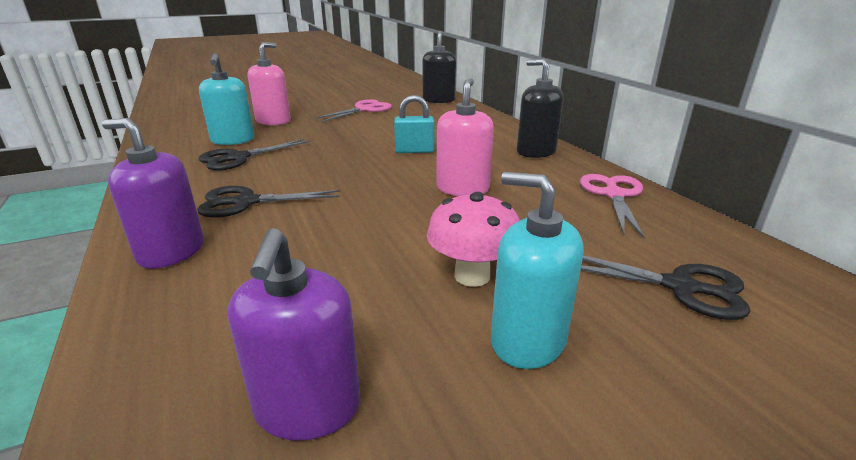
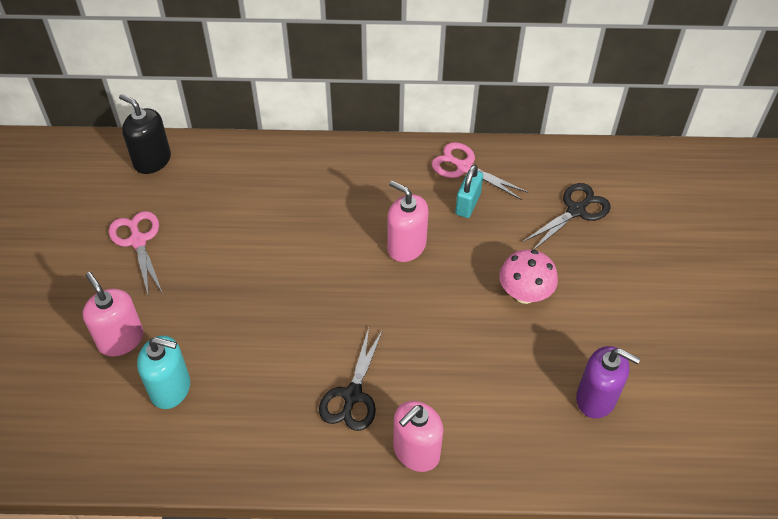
camera: 65 degrees left, 25 degrees up
(171, 252) = (416, 451): purple soap dispenser -> pink soap dispenser
(238, 158) = (235, 389): black scissors -> none
(414, 151) = (305, 245): turquoise padlock -> turquoise padlock (468, 204)
(527, 340) = (588, 297): turquoise soap dispenser -> none
(536, 151) = (362, 164): black soap dispenser -> none

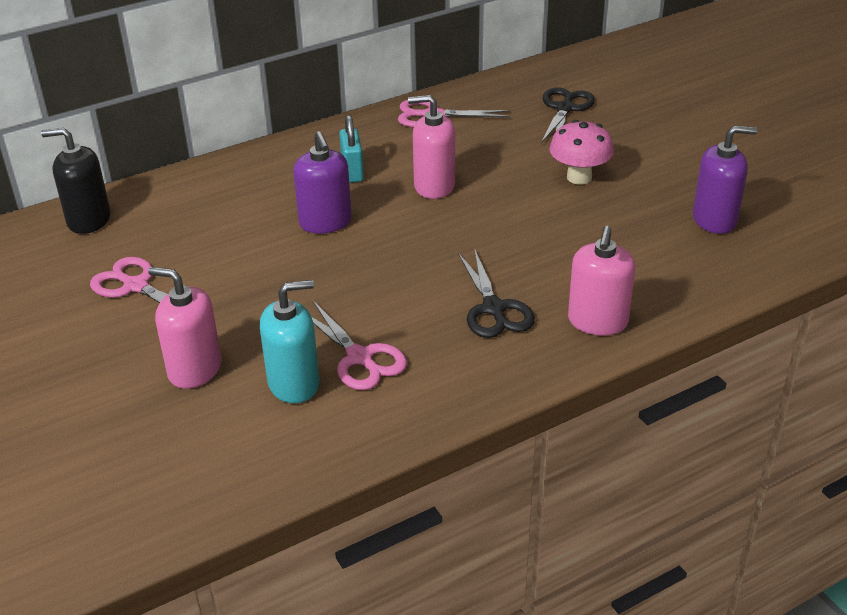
camera: 30 degrees left, 15 degrees down
(228, 389) = (360, 358): none -> pink scissors
(302, 244) = (325, 222): none -> purple soap dispenser
(468, 204) = (462, 138): turquoise padlock -> turquoise padlock (352, 171)

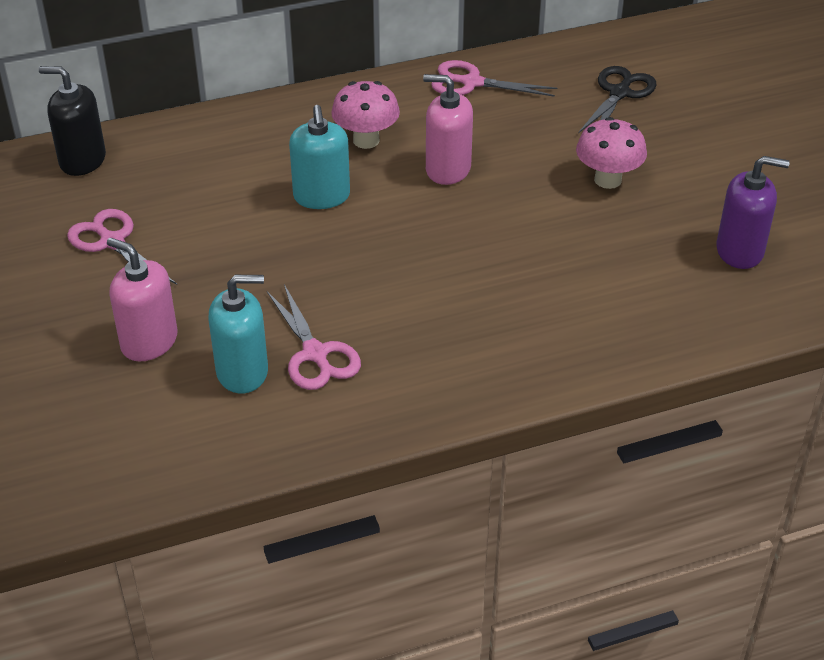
camera: 10 degrees right, 5 degrees up
(325, 222) = (321, 196): purple soap dispenser -> turquoise soap dispenser
(352, 171) = (366, 140): turquoise padlock -> pink mushroom
(493, 309) = (468, 320): black scissors -> none
(597, 321) = (572, 350): pink soap dispenser -> none

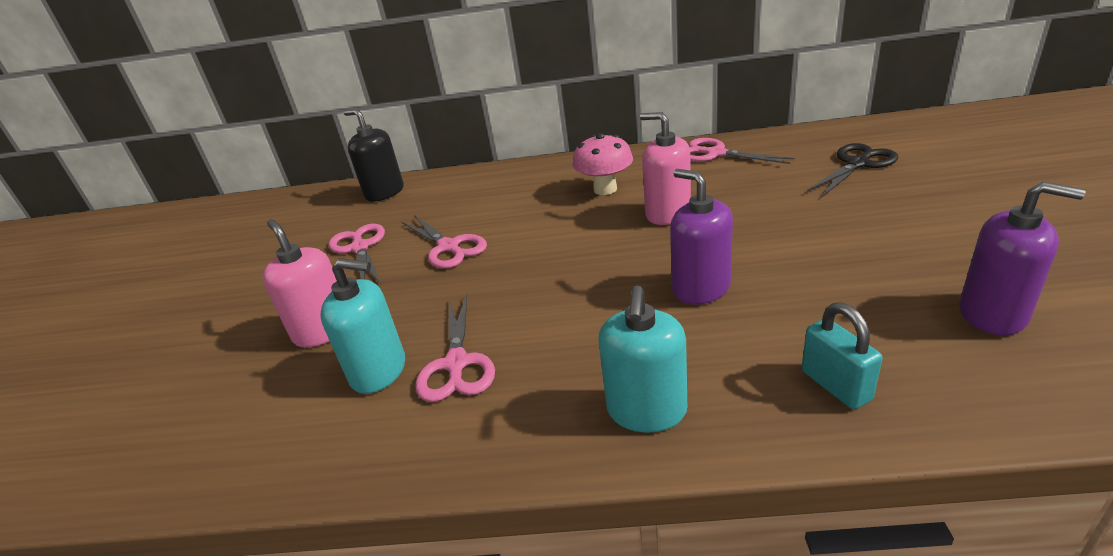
camera: 25 degrees right, 10 degrees down
(224, 231) = (448, 247): none -> pink scissors
(321, 196) = (545, 227): turquoise soap dispenser -> turquoise soap dispenser (646, 410)
(508, 253) = (701, 288): none -> purple soap dispenser
(607, 180) = (830, 231): pink mushroom -> none
(635, 325) = (835, 385): none -> turquoise padlock

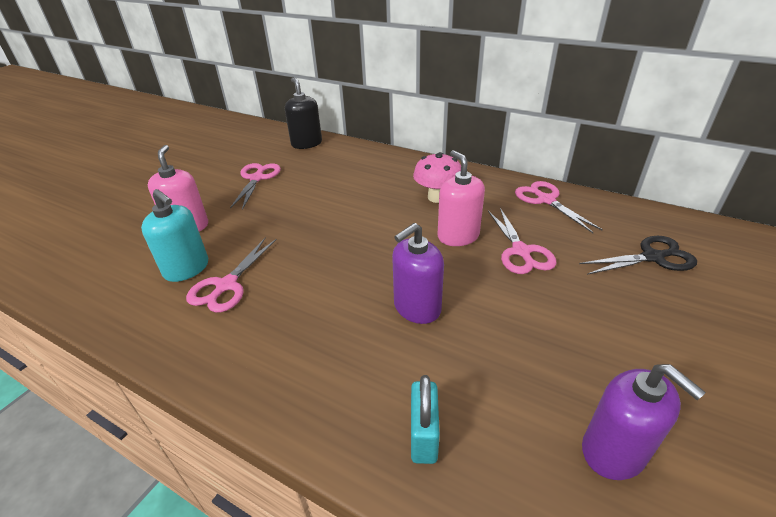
camera: 25 degrees right, 5 degrees up
(448, 247) = (301, 200): pink scissors -> pink scissors (521, 251)
(646, 410) = (290, 379): turquoise soap dispenser -> none
(701, 288) = (417, 307): purple soap dispenser -> purple soap dispenser turned 120 degrees counterclockwise

